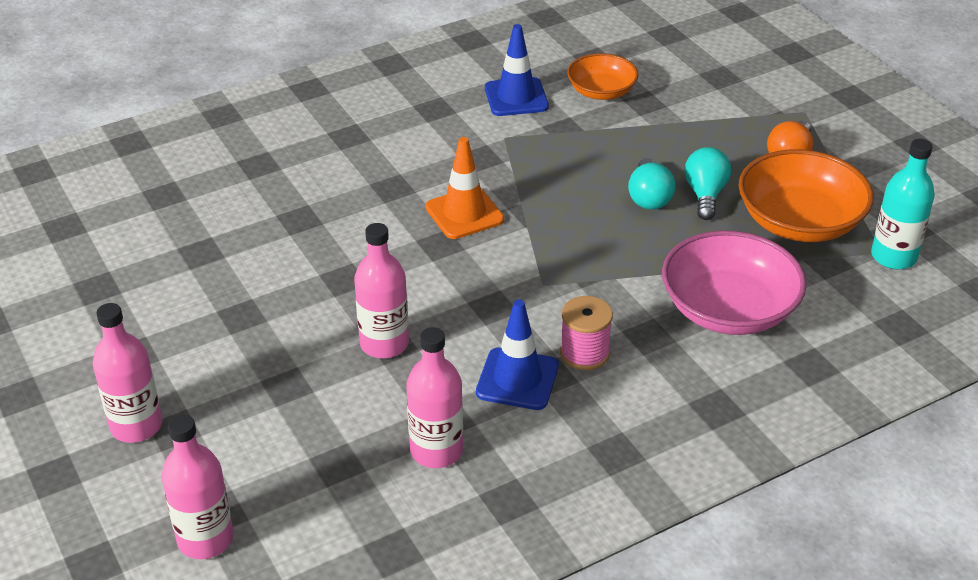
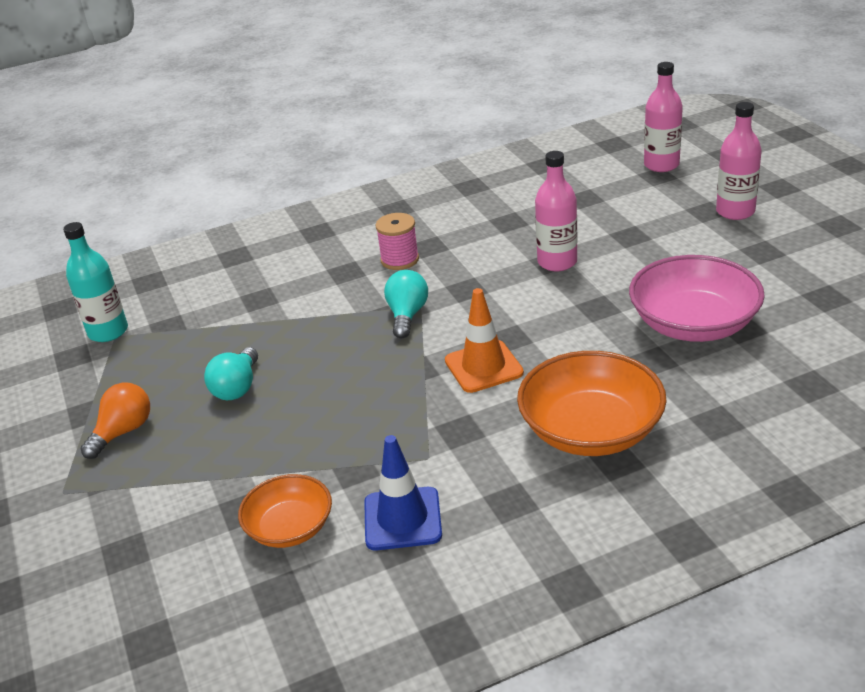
camera: 170 degrees left, 5 degrees down
(436, 451) = (516, 206): pink bottle -> none
(517, 379) = (454, 243): blue traffic cone -> none
(649, 197) = (294, 384): turquoise light bulb -> turquoise light bulb (407, 315)
(728, 309) = (273, 290): pink bowl -> pink bowl (693, 324)
(799, 222) = (165, 361): orange bowl -> orange bowl (591, 430)

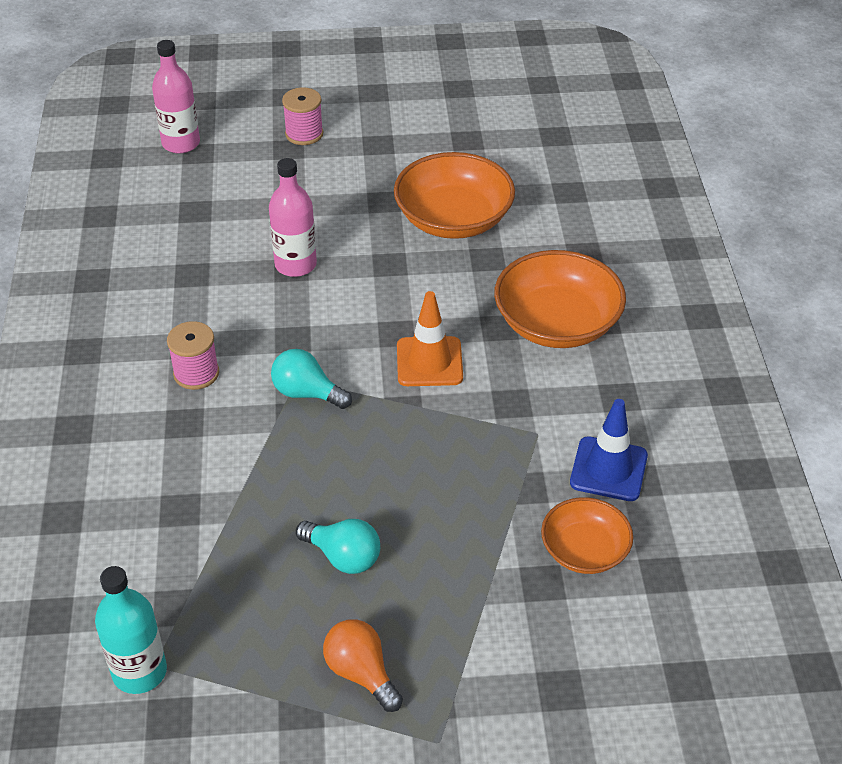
camera: 75 degrees left, 10 degrees up
(693, 324) = (453, 219): pink bowl -> orange bowl
(735, 211) = (304, 134): pink bottle -> pink spool

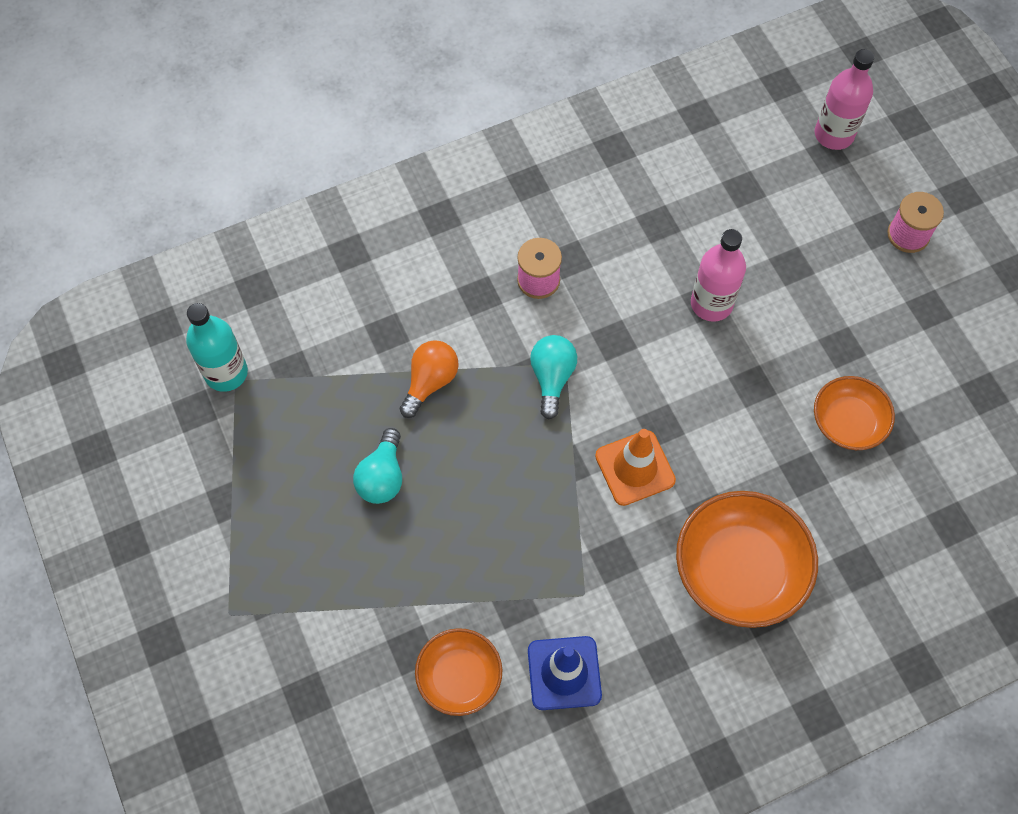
camera: 70 degrees right, 20 degrees up
(361, 673) = (274, 533): orange light bulb -> orange light bulb (430, 382)
(453, 219) = (848, 422): orange bowl -> orange bowl, size x0.60

